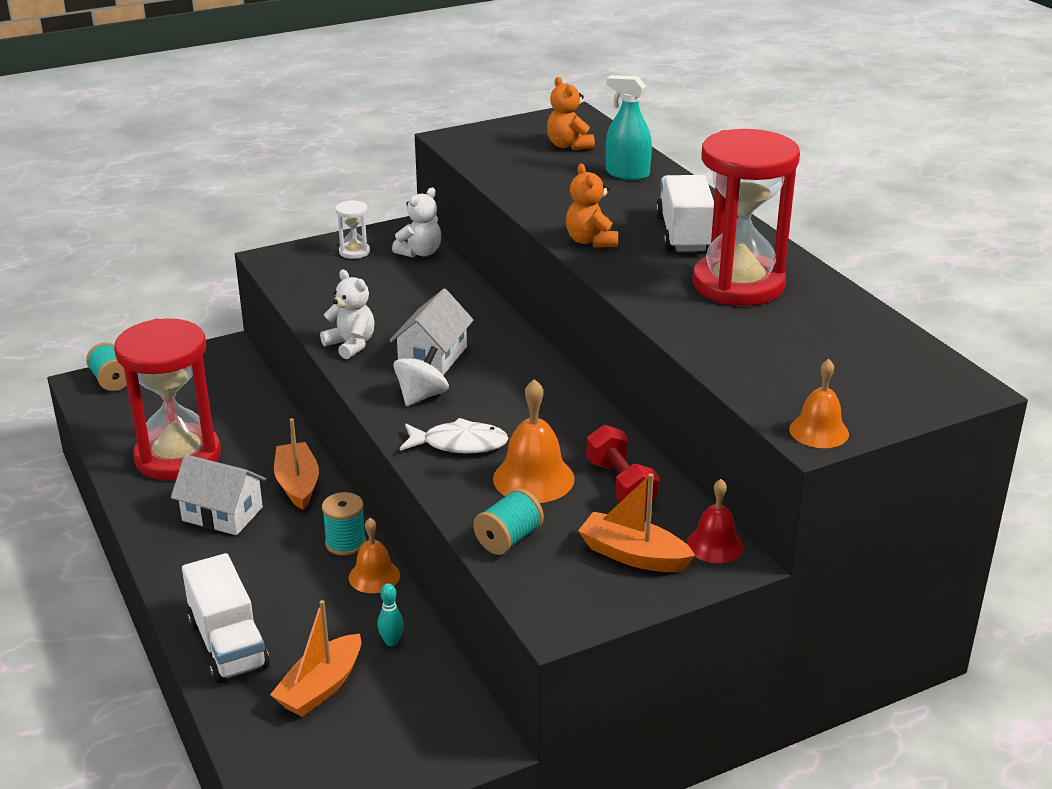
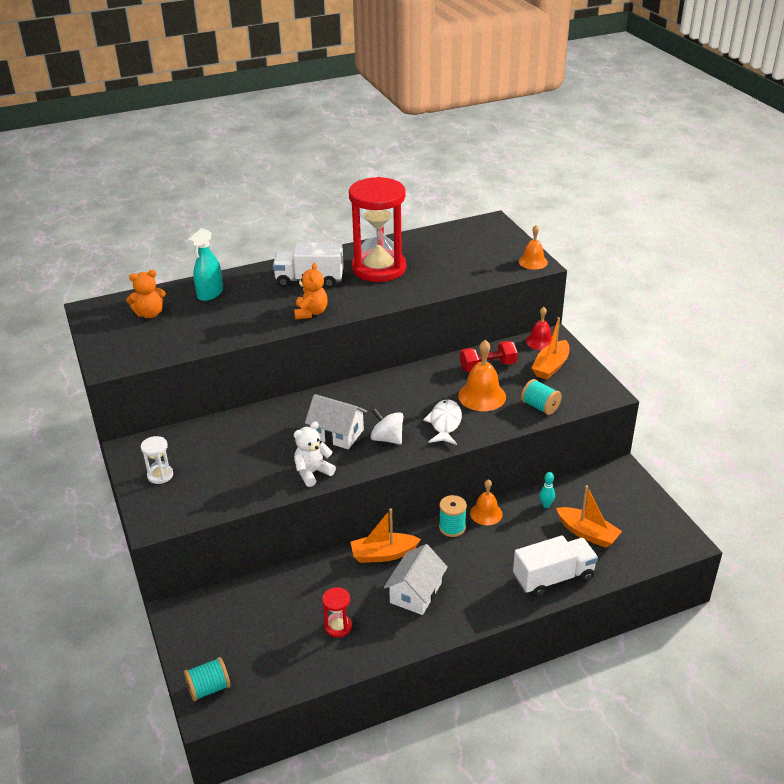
camera: 85 degrees left, 5 degrees up
(178, 456) = (338, 626): red hourglass -> red hourglass, size x0.41
(420, 253) = (175, 440): white teddy bear -> none
(591, 241) = (311, 313): orange teddy bear -> orange teddy bear turned 75 degrees counterclockwise

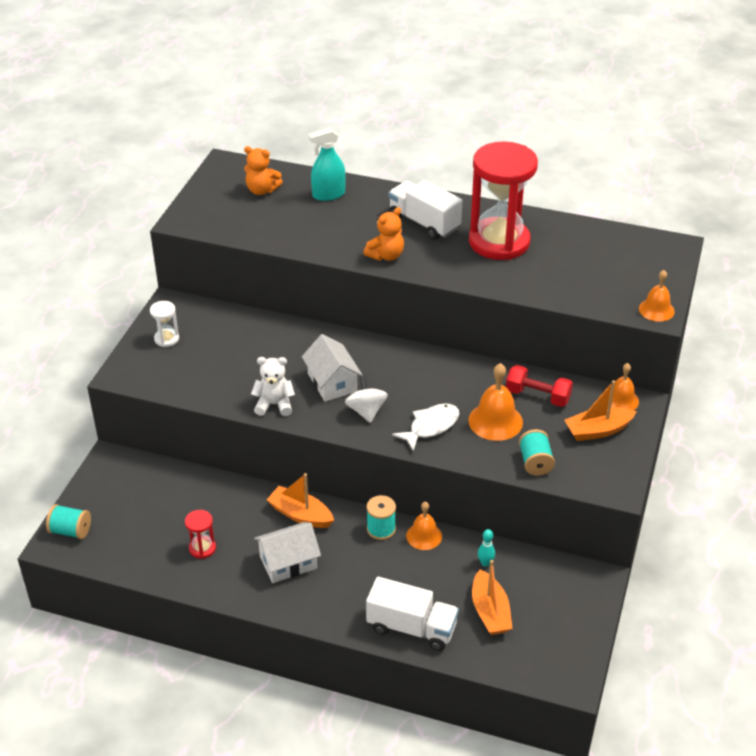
camera: 40 degrees right, 5 degrees up
(540, 341) = (621, 400): red bell -> orange bell

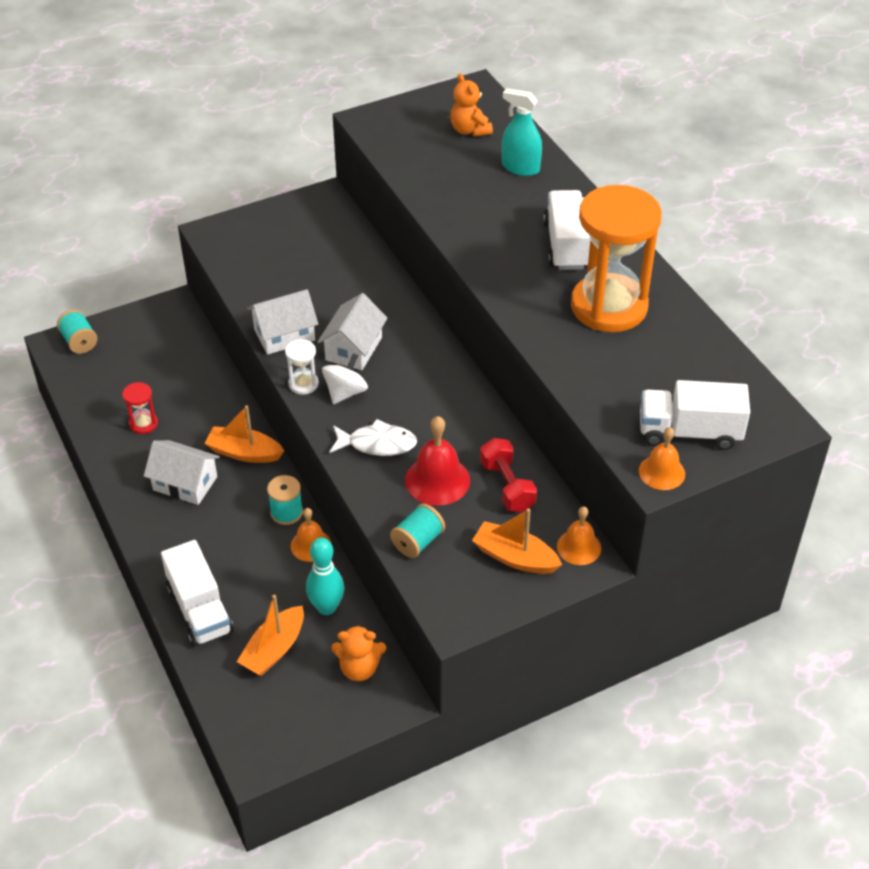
camera: 45 degrees right, 5 degrees up
(166, 339) = (282, 225): white hourglass -> white hourglass (303, 384)
(274, 404) = (284, 335): white teddy bear -> white house
(300, 515) = (244, 453): orange boat -> orange boat turned 60 degrees counterclockwise
(386, 256) = (487, 254): orange teddy bear -> orange teddy bear (359, 668)
(485, 563) = (326, 607): turquoise bowling pin -> turquoise bowling pin, size x1.87
(495, 421) = (437, 480): orange bell -> red bell
(499, 242) = (609, 306): red hourglass -> orange hourglass
(638, 280) = (689, 432): none -> white truck

